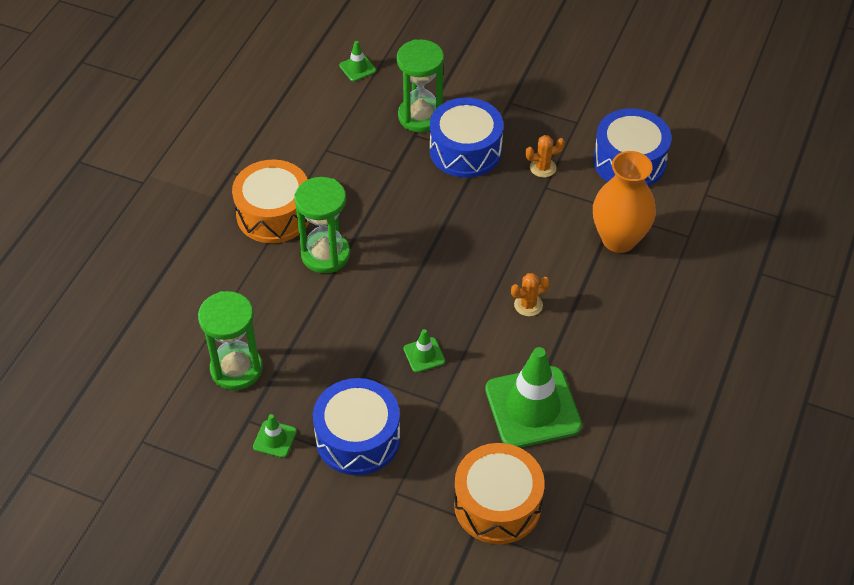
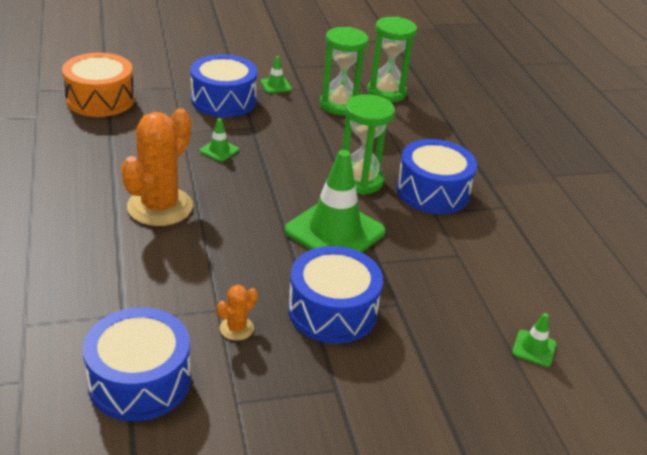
camera: 140 degrees right, 15 degrees down
(274, 214) = (432, 191): orange drum -> blue drum
(420, 116) = (412, 325): green hourglass -> green hourglass (386, 92)
(528, 305) = (160, 207): orange cactus -> orange cactus, size x2.25
(532, 407) = (109, 149): green traffic cone -> green traffic cone (335, 231)
(619, 239) = (104, 290): orange vase -> none

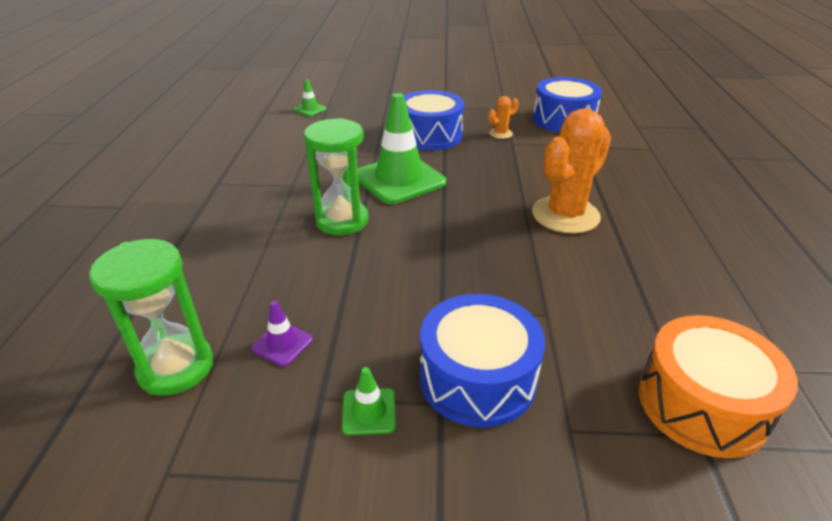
camera: 160 degrees left, 0 degrees up
(219, 150) = (497, 276): green traffic cone -> none
(339, 105) = (282, 344): green hourglass -> purple traffic cone
(432, 191) = (273, 203): blue drum -> none

